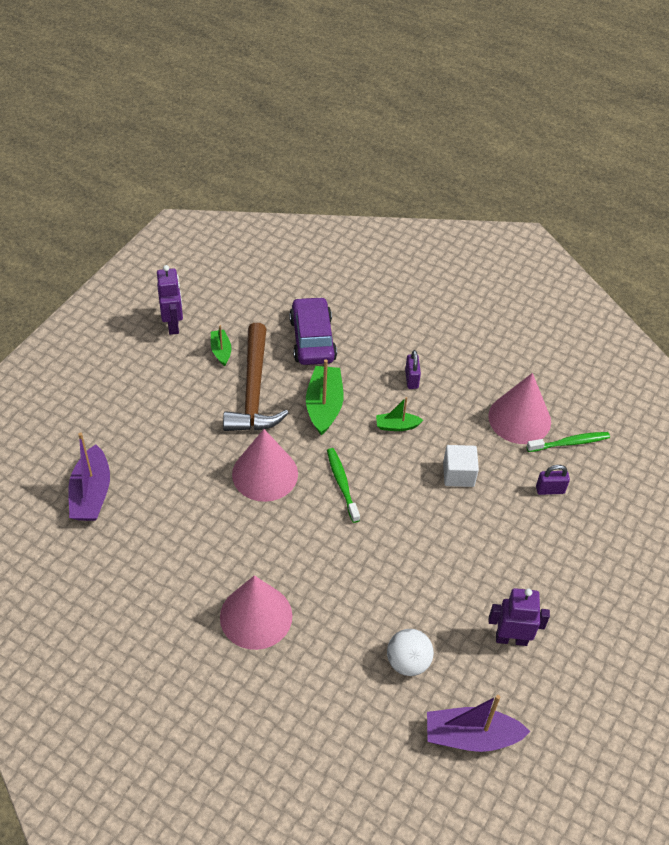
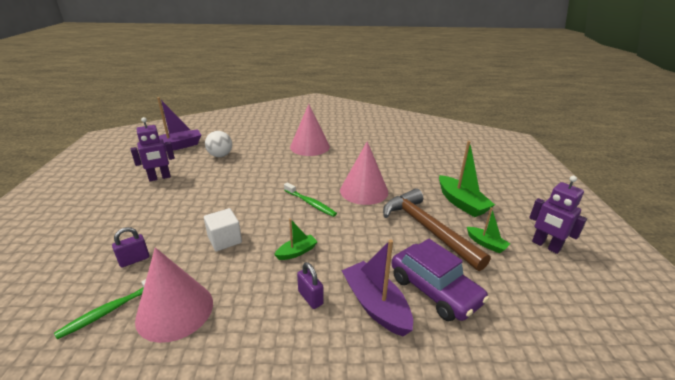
camera: 150 degrees right, 20 degrees down
(91, 494) = (439, 154): purple boat -> purple boat (375, 305)
(324, 406) = (367, 241): green boat -> green boat (461, 203)

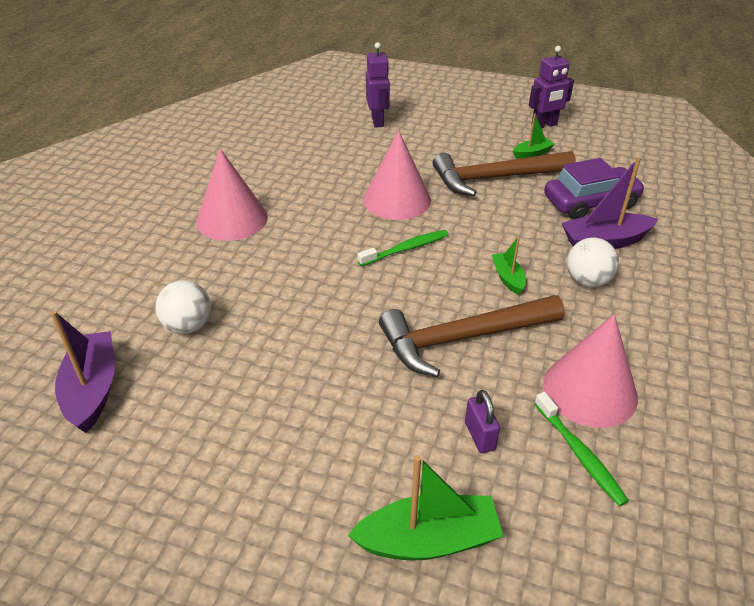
camera: 70 degrees left, 10 degrees up
(159, 178) = (227, 414): purple robot -> purple robot (378, 121)
(225, 240) = (462, 338): white cube -> brown hammer
(310, 298) = (587, 281): purple padlock -> white ball
(461, 203) = (456, 143): green boat -> green boat (428, 540)

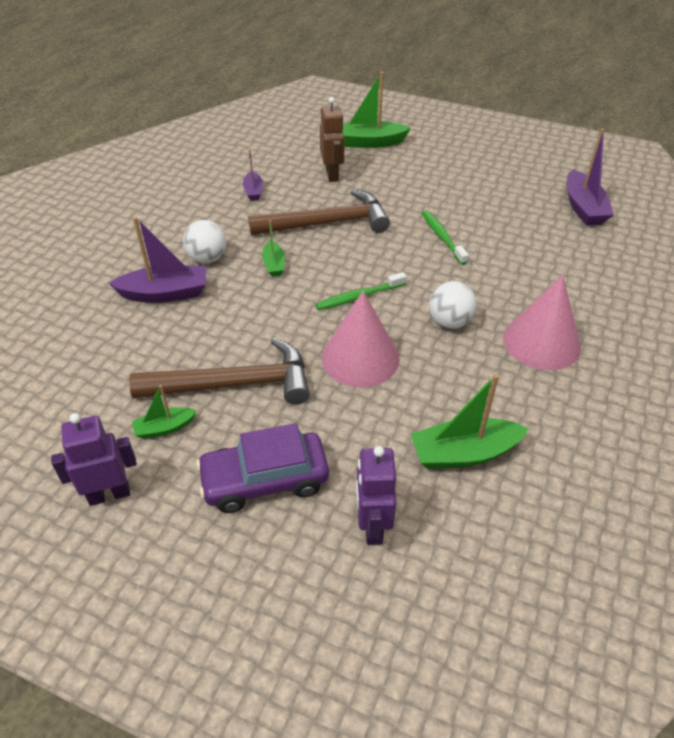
camera: 175 degrees left, 5 degrees up
(188, 326) = (537, 242): white ball -> white ball (449, 321)
(317, 151) = (464, 453): none -> green boat
(479, 436) = (332, 175): purple padlock -> brown robot
(579, 454) = (278, 165): green toothbrush -> green toothbrush (442, 237)
(590, 202) = (145, 340): purple car -> purple car (265, 480)
(590, 390) = (253, 191): pink cone -> purple boat

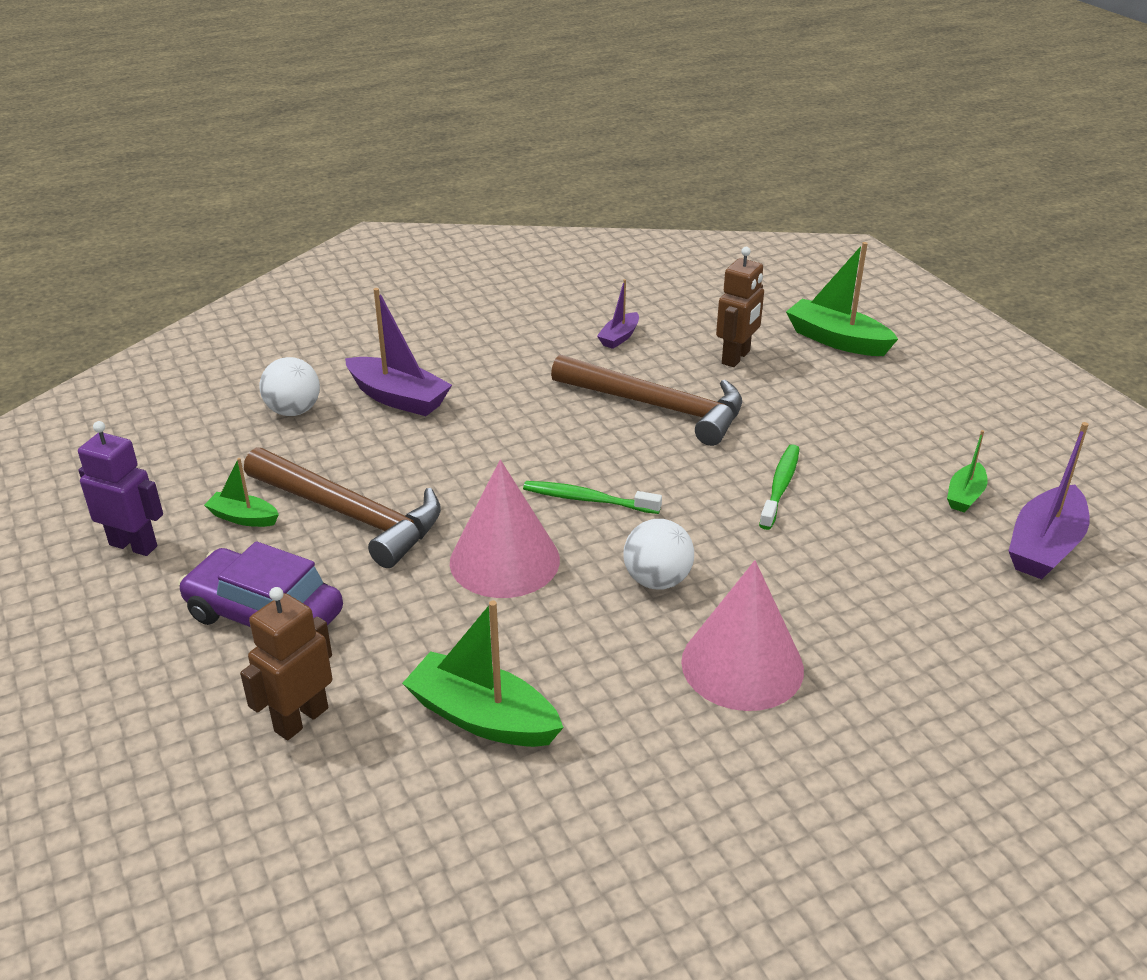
camera: 40 degrees right, 10 degrees down
(207, 258) = (481, 384): white ball -> white ball (293, 411)
(274, 264) = (540, 422): green boat -> green boat (965, 496)
(372, 526) = (301, 719): purple robot -> brown robot

